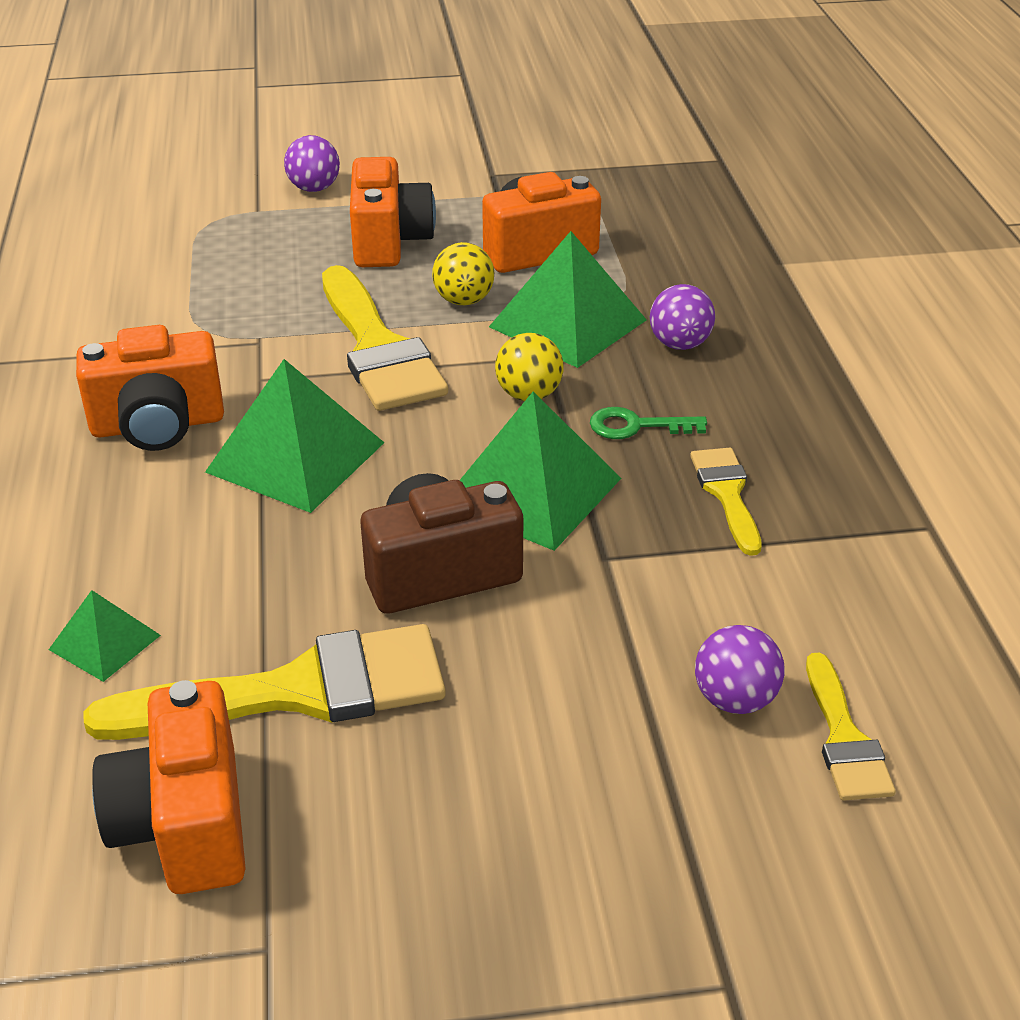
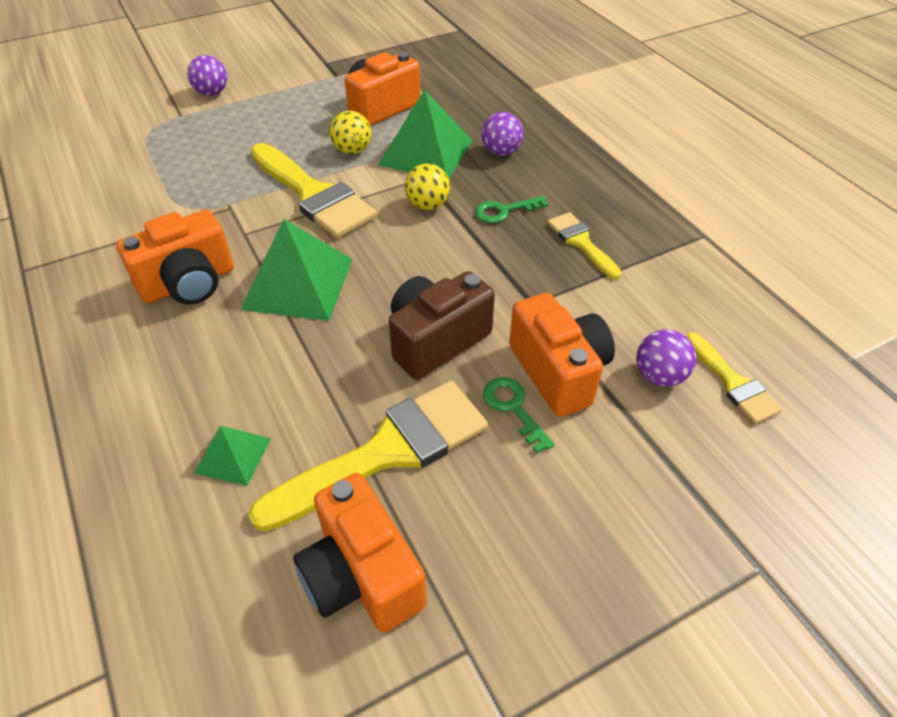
camera: 20 degrees left, 10 degrees up
(389, 241) = (282, 120): orange camera -> orange camera (558, 371)
(496, 684) = (513, 408): none -> green key
(532, 490) = (464, 269): green pyramid -> none

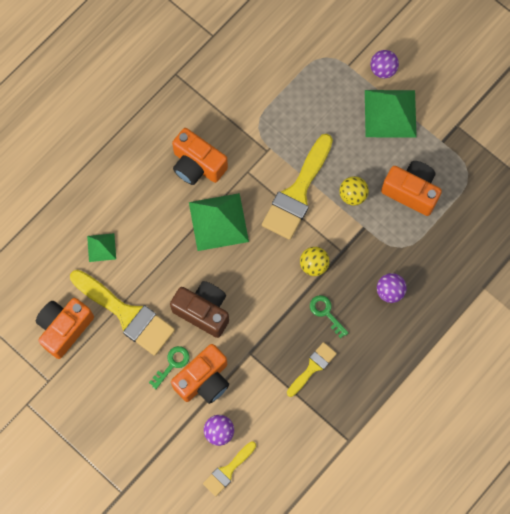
camera: 70 degrees right, 25 degrees up
(426, 152) = (370, 242): green pyramid -> green pyramid (390, 113)

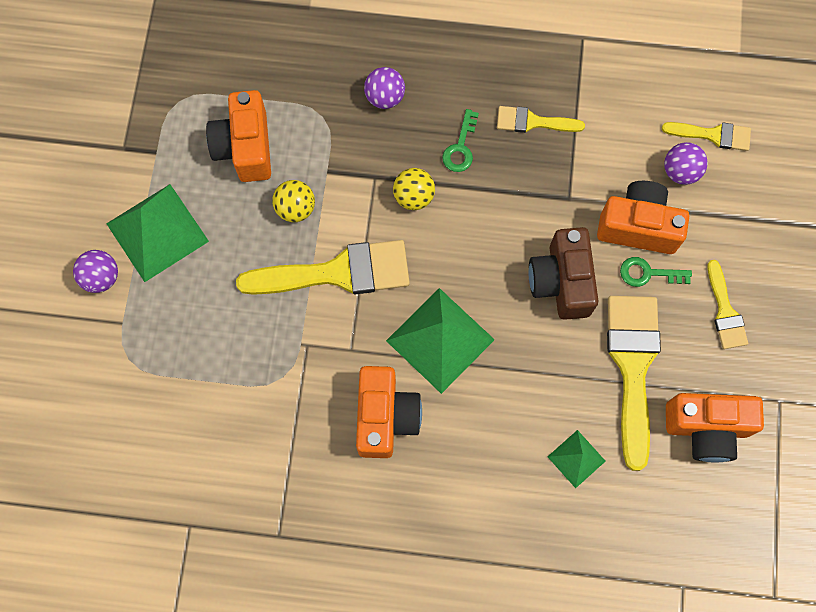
camera: 125 degrees left, 0 degrees up
(118, 390) = (725, 311): none -> yellow brush

